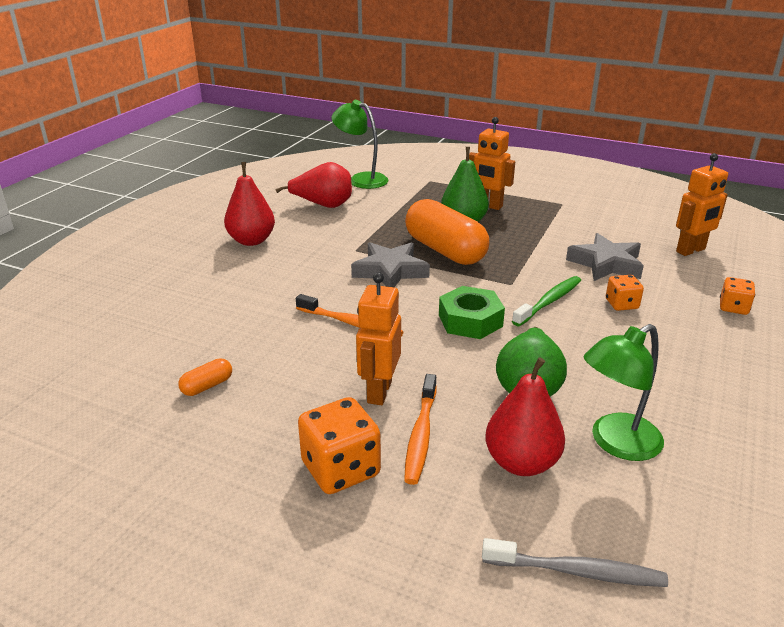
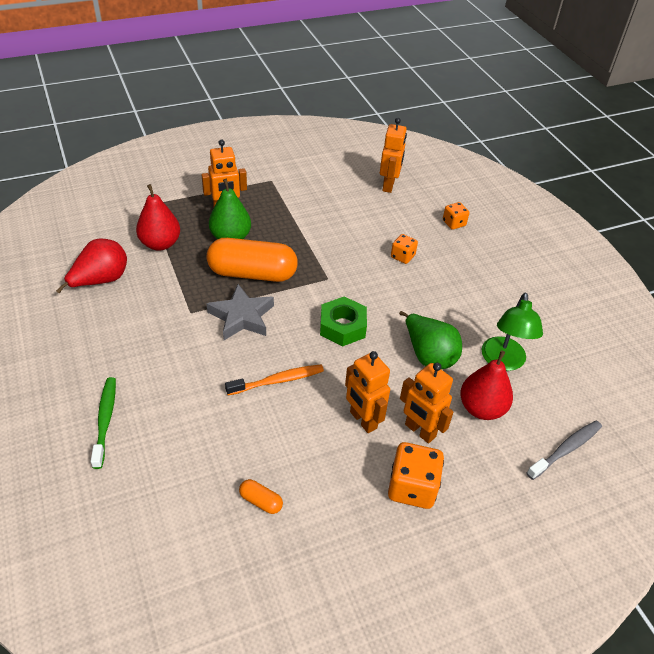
camera: 50 degrees left, 15 degrees up
(207, 386) = (261, 501): orange capsule -> orange capsule turned 60 degrees counterclockwise
(251, 241) = (95, 355): red pear -> red pear (160, 244)
(361, 179) = (91, 232): green lamp -> none
(421, 435) = (420, 431): orange toothbrush -> orange robot
(549, 302) = (365, 280): green toothbrush -> green toothbrush (105, 421)
(606, 264) = (359, 226): grey star -> none

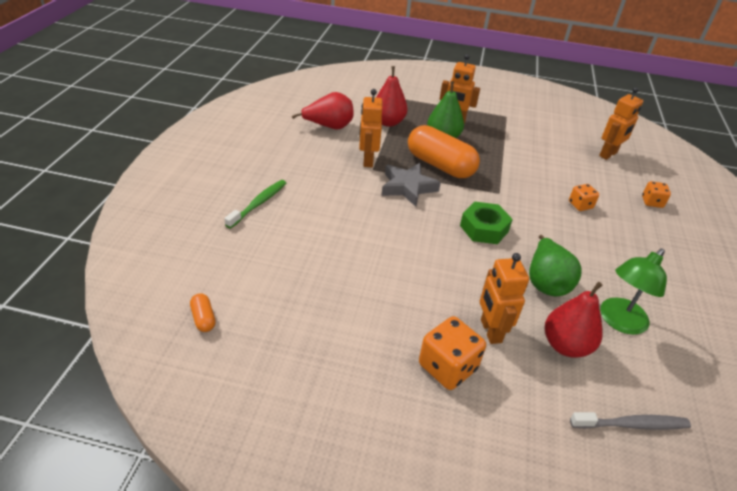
camera: 35 degrees right, 5 degrees down
(261, 501) = (317, 307): orange capsule -> orange capsule (203, 318)
(277, 381) = (399, 238): orange toothbrush -> none
(363, 420) = (446, 298): orange robot -> orange robot (367, 160)

